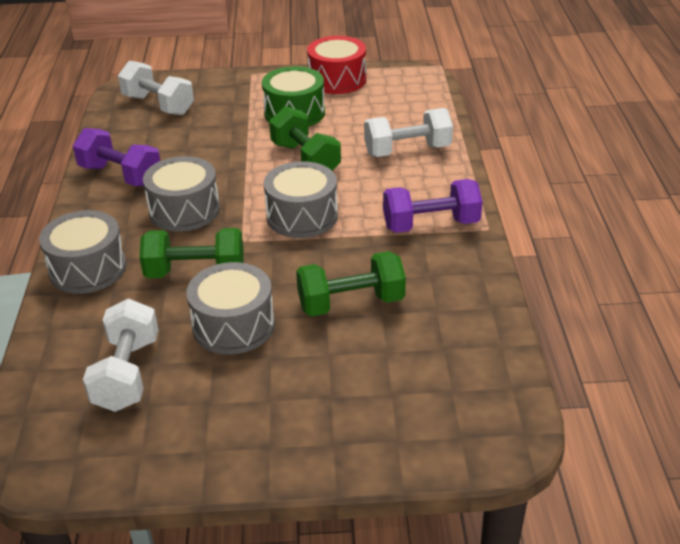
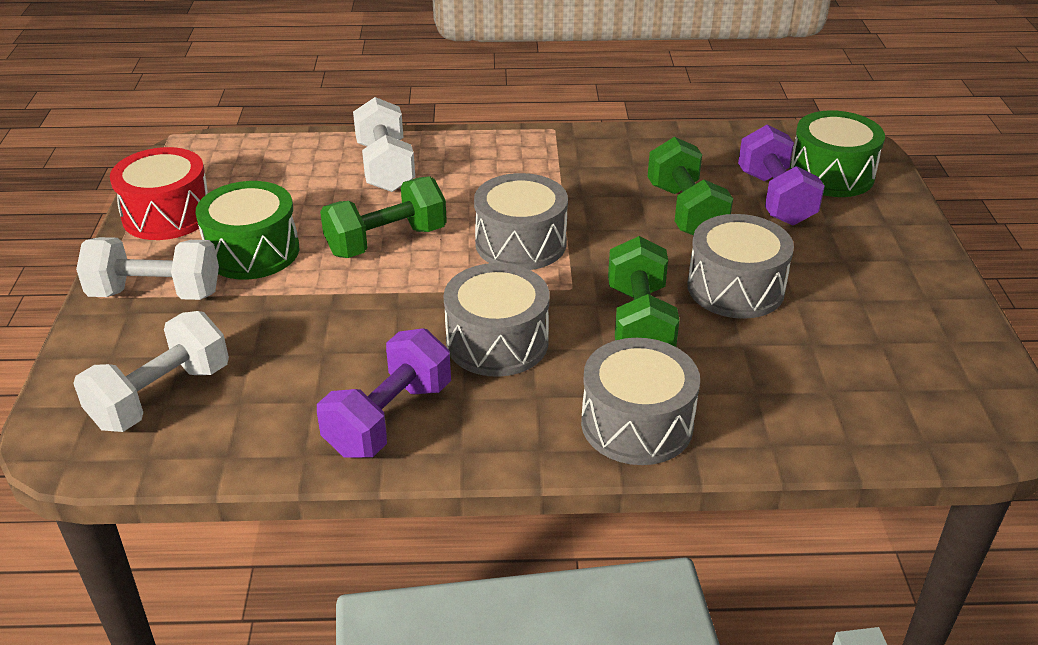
camera: 90 degrees left, 0 degrees up
(127, 374) = (836, 363): white dumbbell -> white dumbbell (156, 293)
(429, 412) = (831, 174): none -> green drum
(431, 225) = (544, 160): purple dumbbell -> purple dumbbell (775, 198)

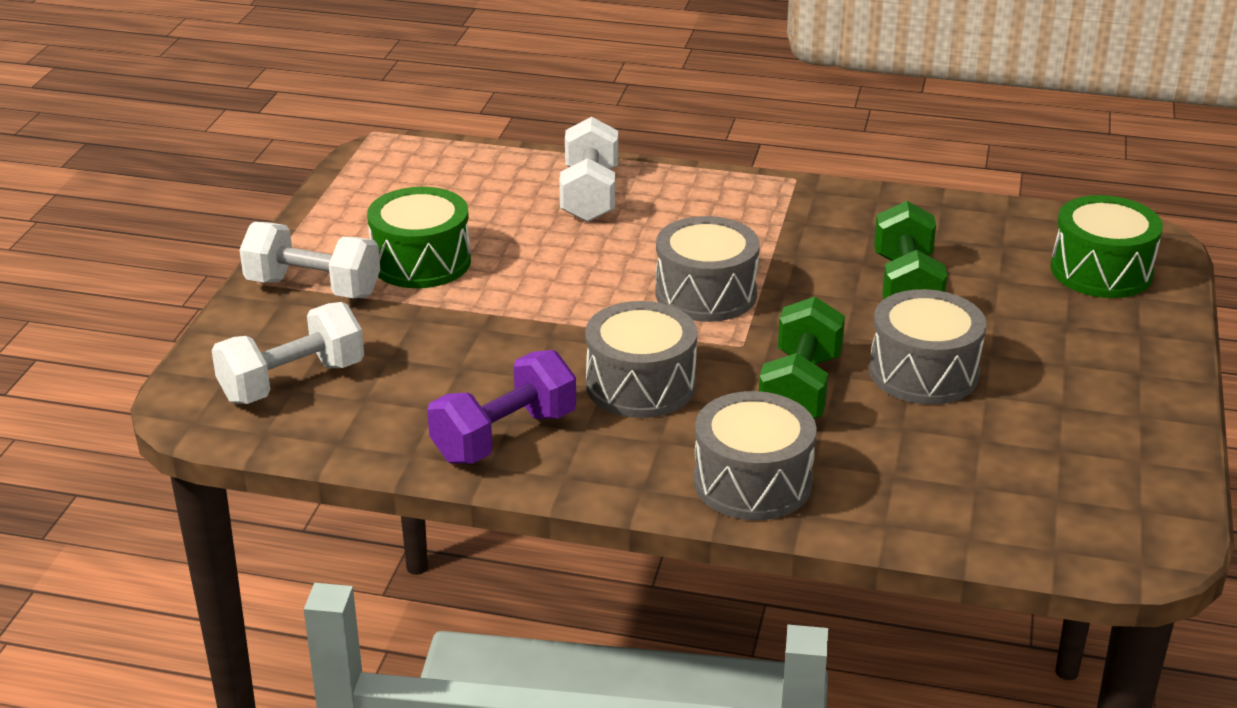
camera: 15 degrees right, 5 degrees down
(167, 215) = (346, 213): red drum -> none
(386, 241) = (562, 271): green dumbbell -> none
(775, 198) = (1018, 287): purple dumbbell -> none

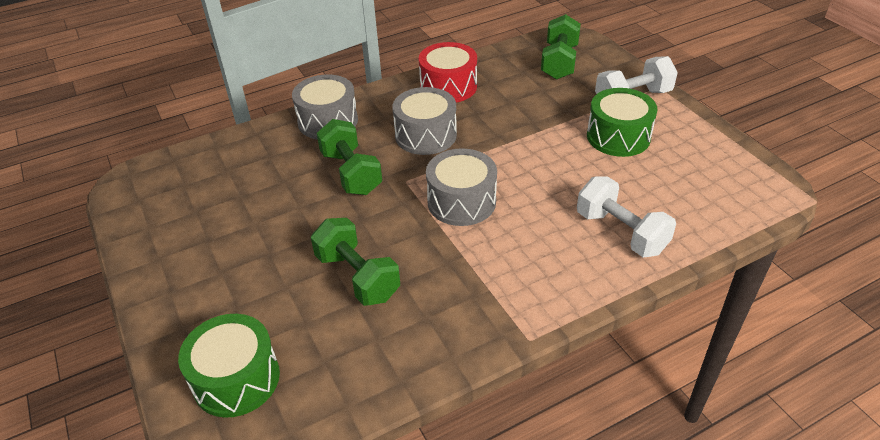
camera: 140 degrees right, 10 degrees up
(292, 382) = (559, 62): white dumbbell -> green dumbbell
(504, 436) = (448, 86): purple dumbbell -> red drum
(923, 372) = (298, 218): grey drum -> none

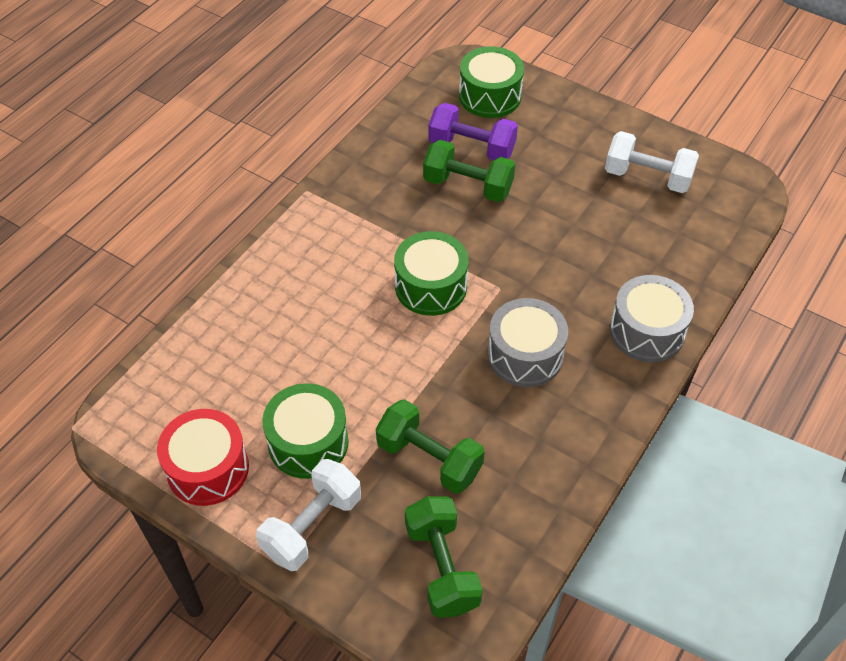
camera: 150 degrees right, 10 degrees up
(317, 318) = (472, 148): none -> purple dumbbell
(351, 173) = (560, 276): green dumbbell -> green dumbbell (429, 458)
(448, 86) = (557, 447): red drum -> red drum (208, 468)
(461, 201) = (431, 286): grey drum -> green drum
(621, 232) = (265, 311): white dumbbell -> white dumbbell (647, 177)

